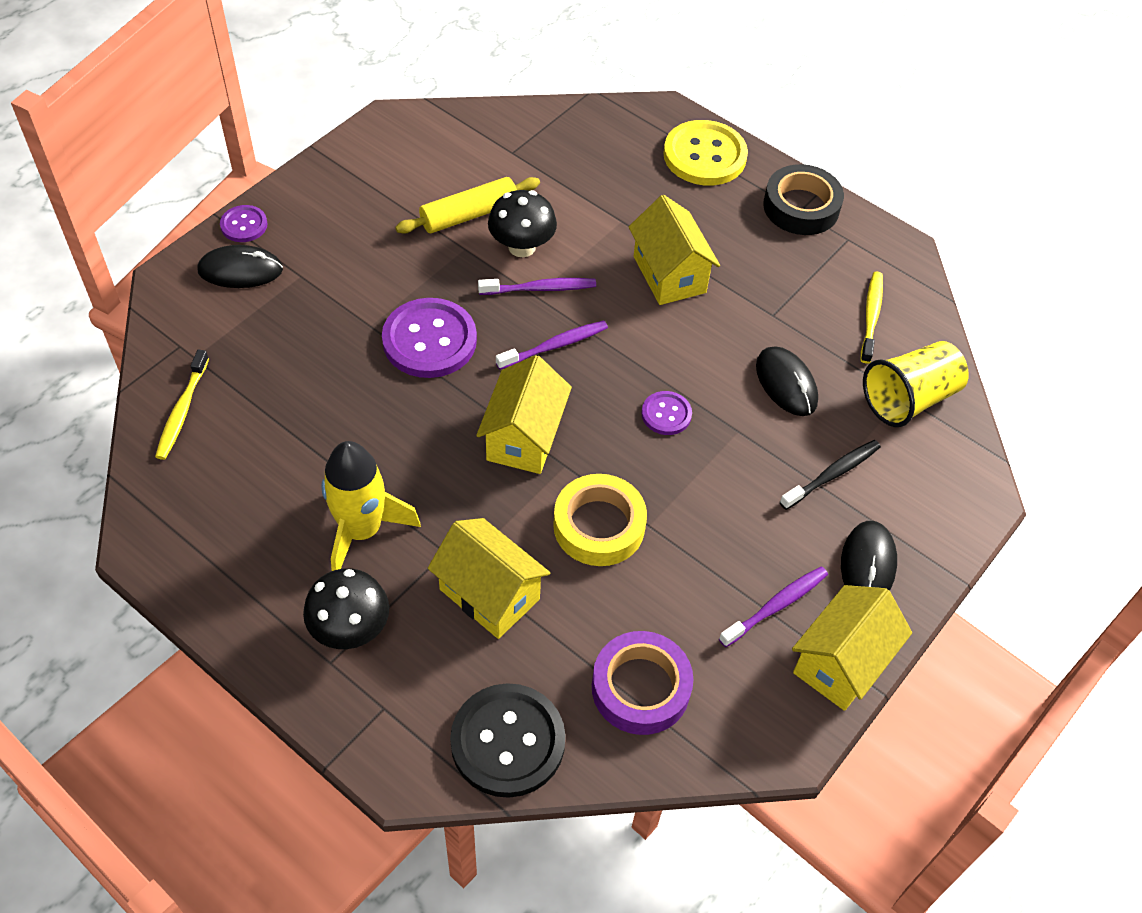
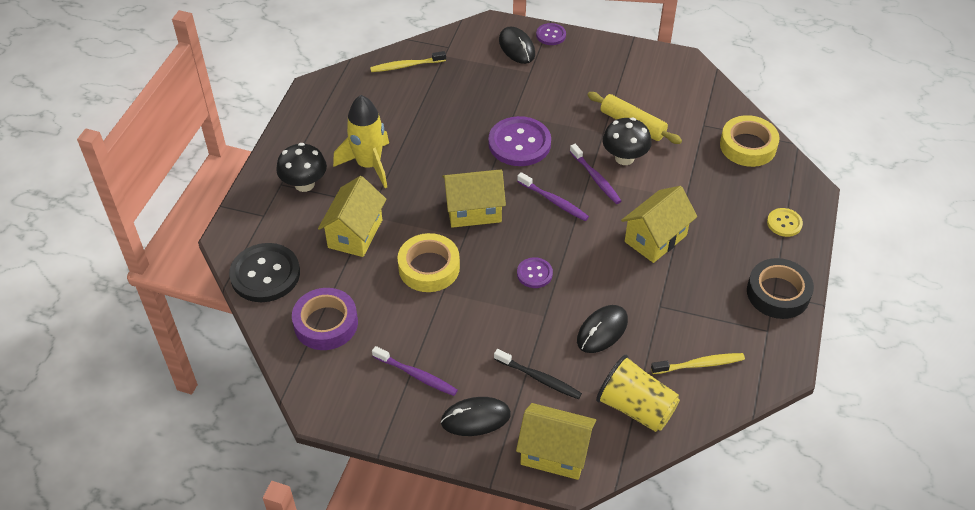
camera: 70 degrees right, 5 degrees down
(570, 131) = (748, 146): none -> yellow tape
(704, 155) = (784, 223): yellow button -> yellow button, size x0.52
(841, 663) = (391, 422): yellow house -> yellow house (554, 453)

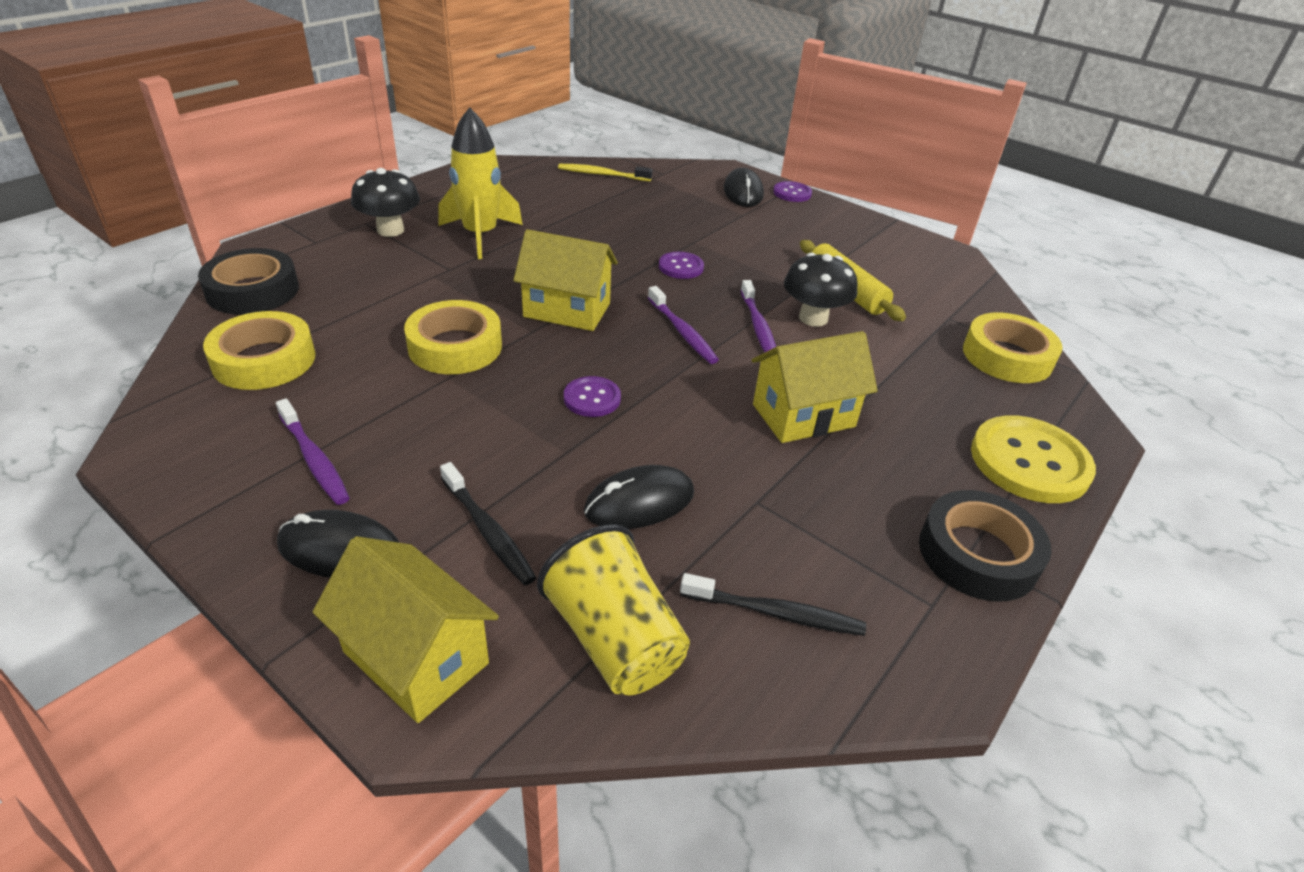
camera: 20 degrees right, 10 degrees down
(265, 274) = (253, 291): black button -> black tape
(326, 323) = (264, 360): purple tape -> yellow tape
(355, 234) = (399, 287): yellow house -> none
(519, 143) = (681, 267): purple button -> purple button, size x0.52
(699, 364) = (775, 613): yellow toothbrush -> black toothbrush
(784, 223) = (1029, 462): yellow button -> yellow button, size x1.93

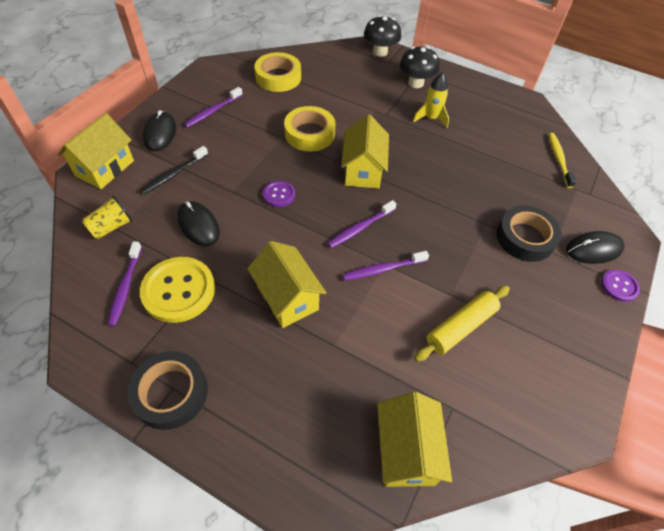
camera: 80 degrees right, 15 degrees up
(253, 291) = (332, 57): black tape -> black tape (525, 238)
(480, 235) = (431, 118): yellow rocket -> yellow rocket, size x0.65
(614, 639) = (111, 227): yellow cup -> yellow cup, size x0.63
(681, 267) = (443, 219): purple button -> none
(775, 613) = (125, 287): black toothbrush -> purple toothbrush
(813, 318) = (408, 303): black mushroom -> black mushroom (380, 52)
(1007, 356) = (406, 451): yellow tape -> yellow house
(1029, 462) = (266, 444): yellow button -> yellow button (178, 290)

